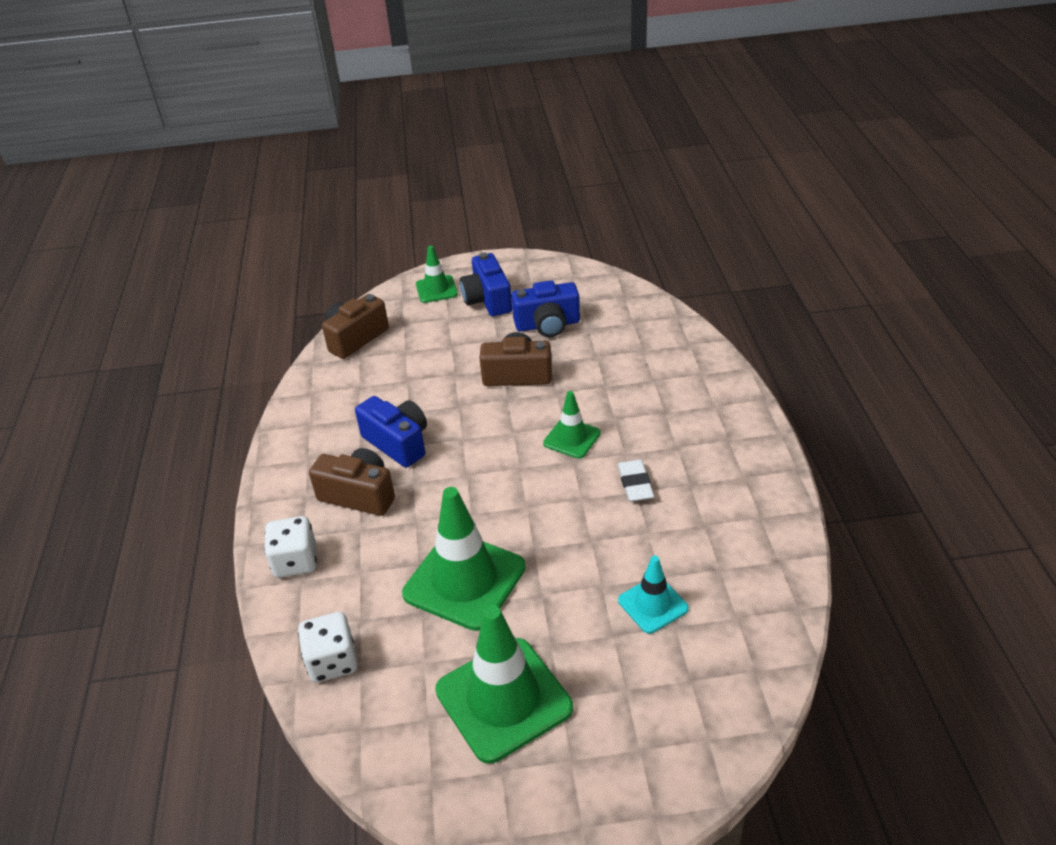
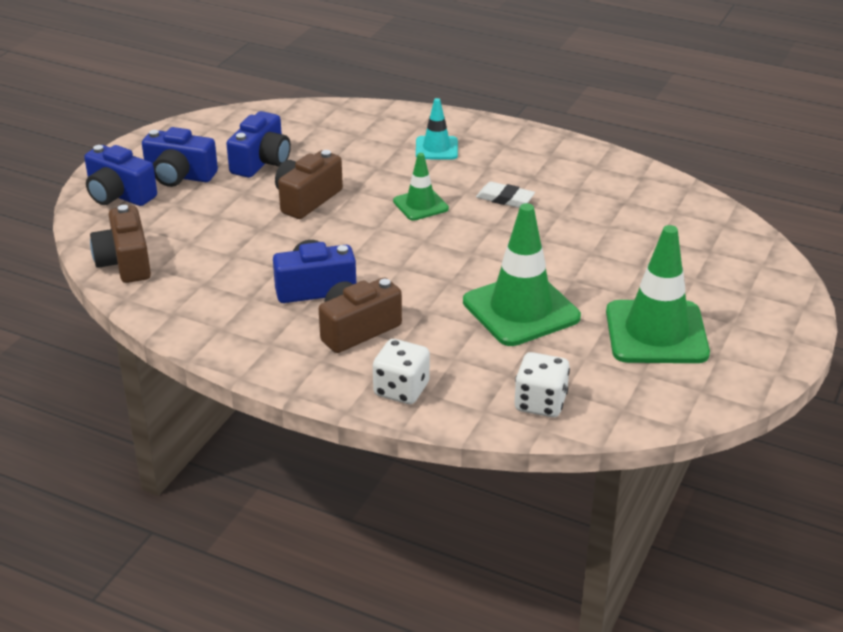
camera: 60 degrees left, 5 degrees down
(436, 289) = (119, 195): green traffic cone -> blue camera
(653, 604) = (631, 239): turquoise traffic cone -> turquoise traffic cone (436, 148)

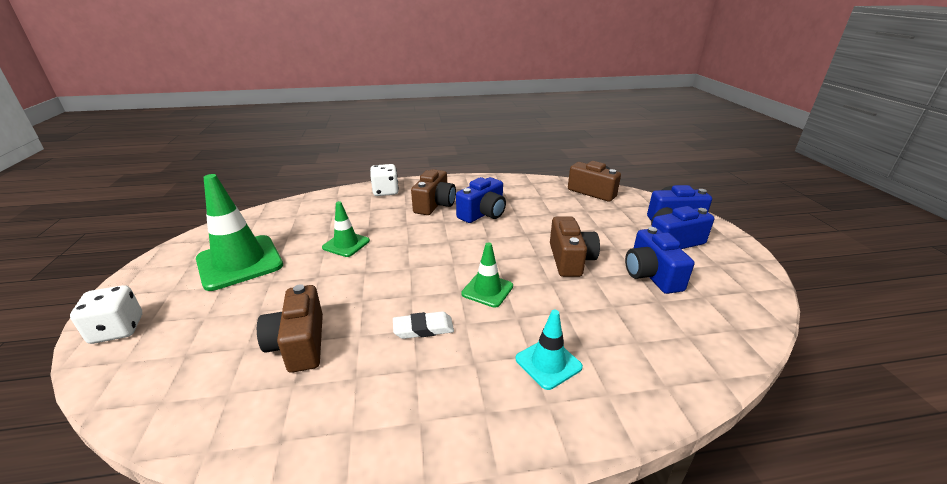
camera: 145 degrees right, 5 degrees down
(521, 310) = (346, 244): green traffic cone -> green traffic cone, size x0.54
(540, 403) = (307, 207): white dice -> white dice (117, 329)
(613, 224) = (299, 344): none -> brown camera

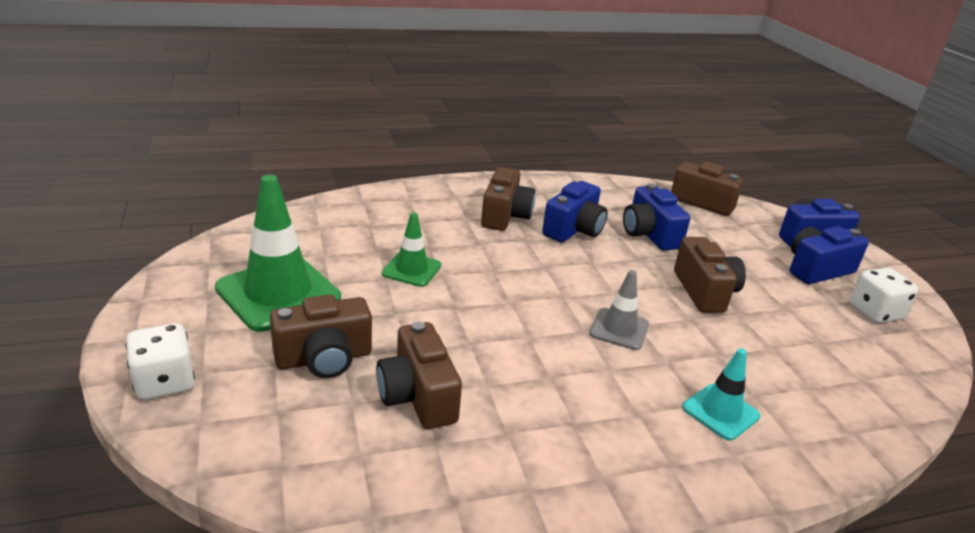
camera: 10 degrees left, 0 degrees up
(244, 312) = (324, 358): none -> brown camera
(385, 191) = (428, 195): white dice -> white dice (874, 312)
(423, 328) = (561, 375): white eraser -> none
(487, 290) = (619, 329): green traffic cone -> grey traffic cone
(651, 275) = (804, 310): blue camera -> blue camera (649, 234)

